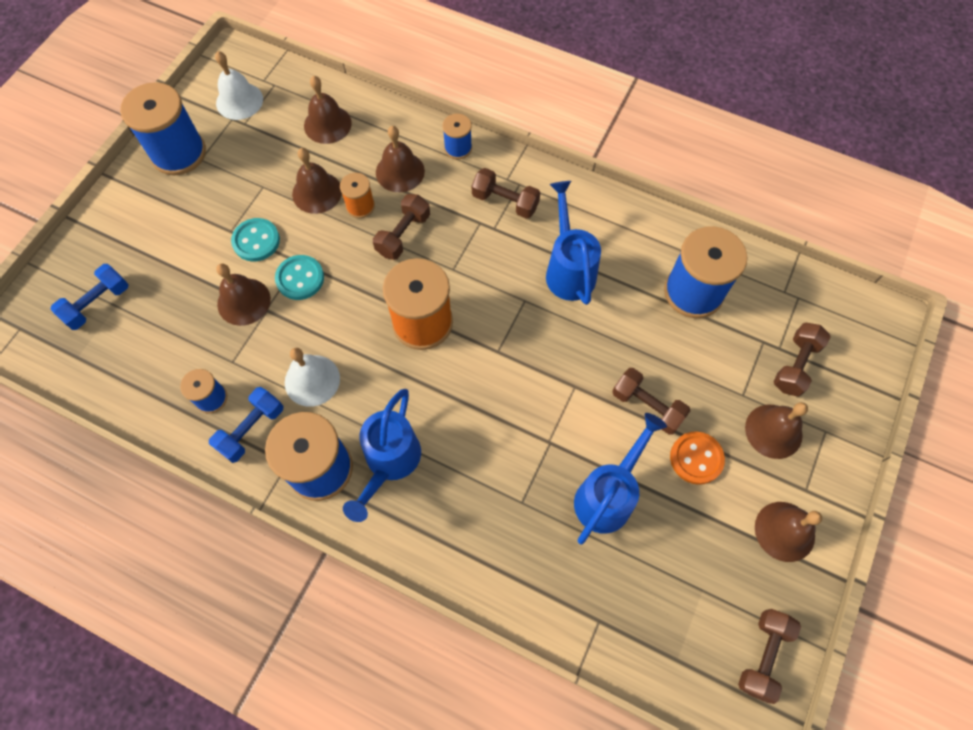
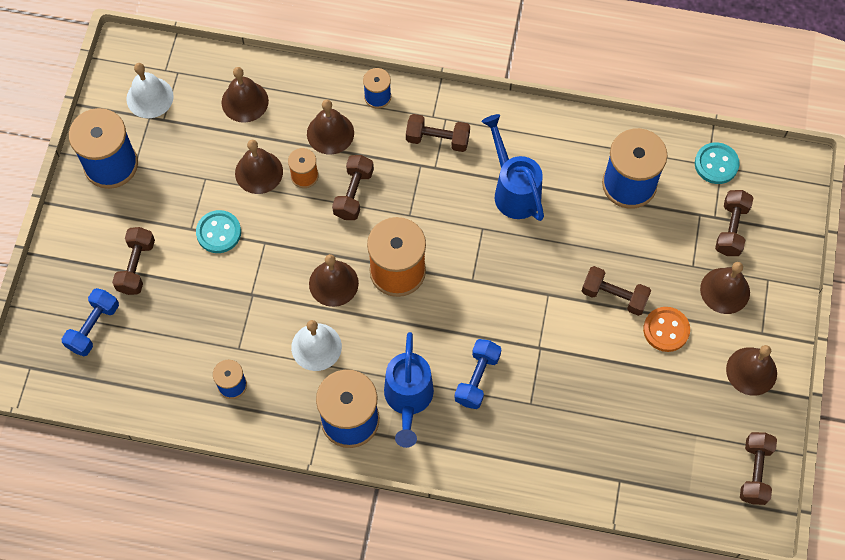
camera: 15 degrees left, 0 degrees up
(163, 254) = (136, 266): none -> brown dumbbell
(244, 301) = (228, 292): brown bell -> brown bell (333, 283)
(251, 429) = (278, 402): blue dumbbell -> blue dumbbell (477, 378)
(300, 278) = (272, 258): turquoise button -> turquoise button (716, 164)
(608, 495) = (600, 379): blue watering can -> none

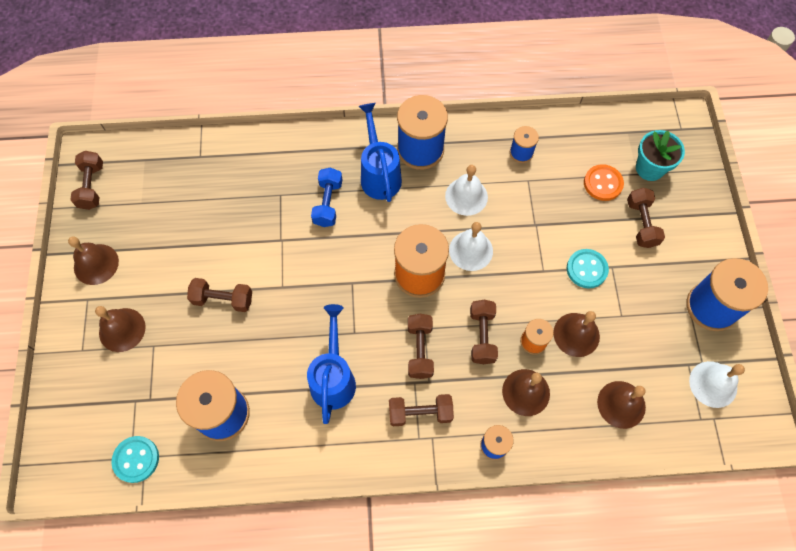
camera: 165 degrees right, 0 degrees up
(93, 327) = (649, 168): blue dumbbell -> turquoise flower pot
(333, 283) = (471, 250): brown bell -> white bell
(513, 190) = (333, 378): blue watering can -> blue watering can turned 135 degrees counterclockwise
(666, 330) = (173, 281): orange button -> orange button (603, 183)
(731, 229) = (118, 392): brown dumbbell -> brown dumbbell (420, 350)

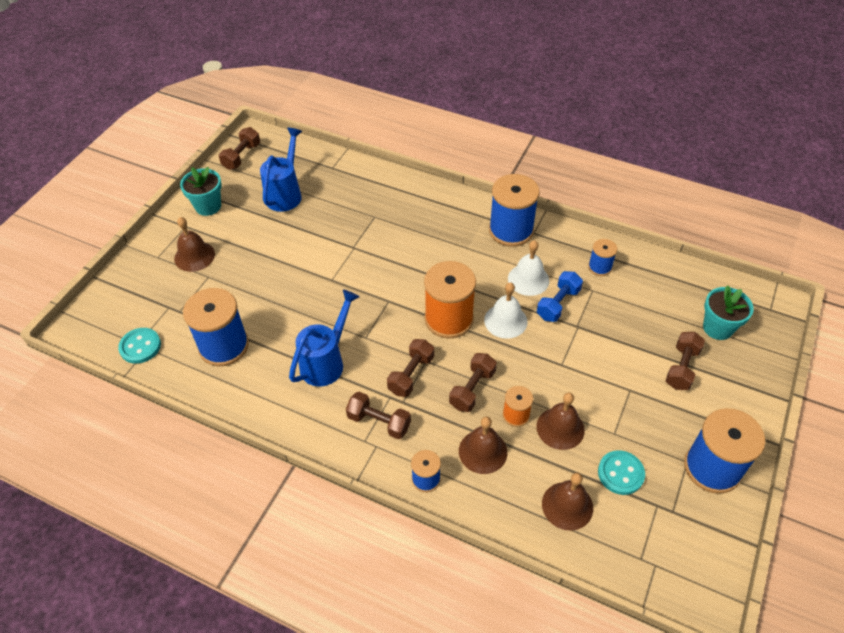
camera: 30 degrees right, 15 degrees down
(96, 264) = (208, 206): brown bell -> turquoise flower pot
(223, 299) = (280, 268): brown dumbbell -> none
(328, 203) = (408, 237): blue dumbbell -> blue dumbbell (558, 304)
(379, 174) = (464, 234): blue watering can -> blue watering can (285, 193)
(586, 269) = (604, 381): turquoise button -> turquoise button (620, 473)
(603, 183) = (663, 321): orange button -> none
(713, 384) = (673, 534): white bell -> none

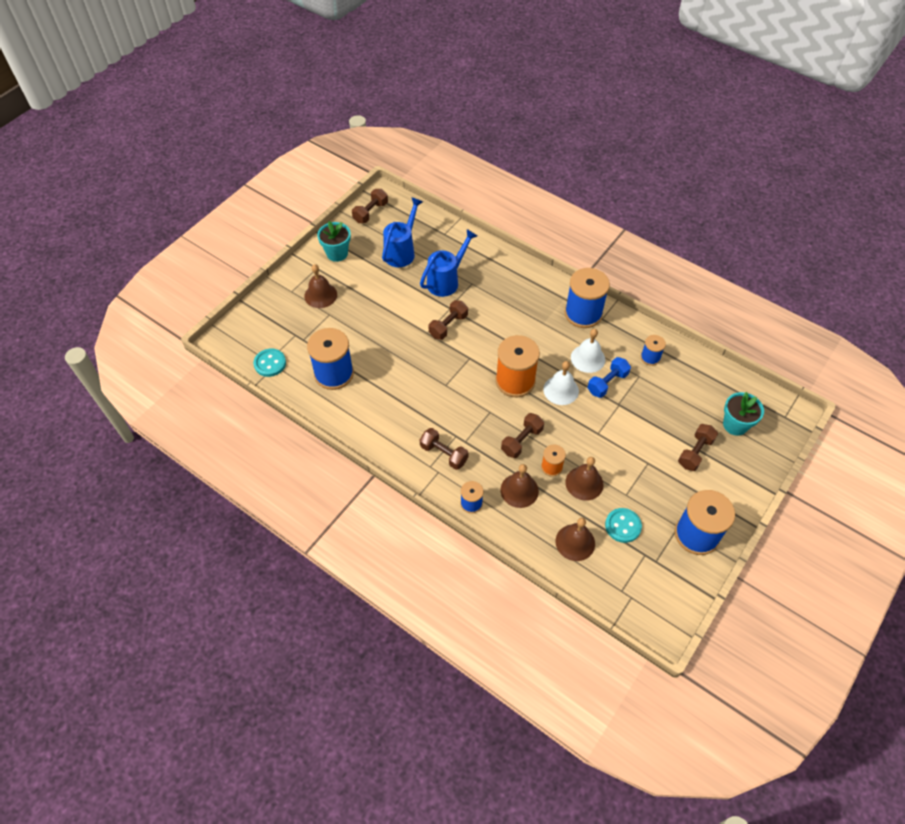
camera: 10 degrees right, 5 degrees up
(326, 362) = (411, 399): blue watering can -> blue watering can (446, 281)
(411, 375) = (476, 421): brown dumbbell -> brown dumbbell (448, 326)

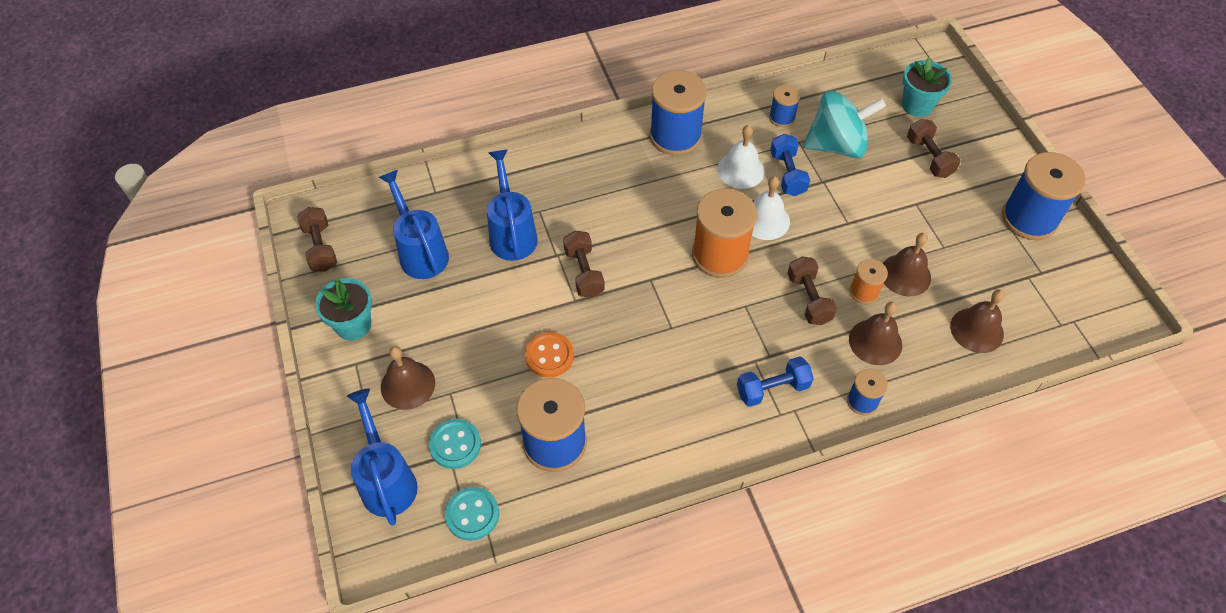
camera: 55 degrees left, 0 degrees up
(263, 319) = (387, 480): none -> blue watering can
(383, 341) = (549, 356): none -> orange button
(444, 454) = (772, 389): brown dumbbell -> blue dumbbell
(623, 526) = (981, 274): turquoise button -> turquoise button (455, 444)
(655, 397) = (837, 145): none -> turquoise spinning top

